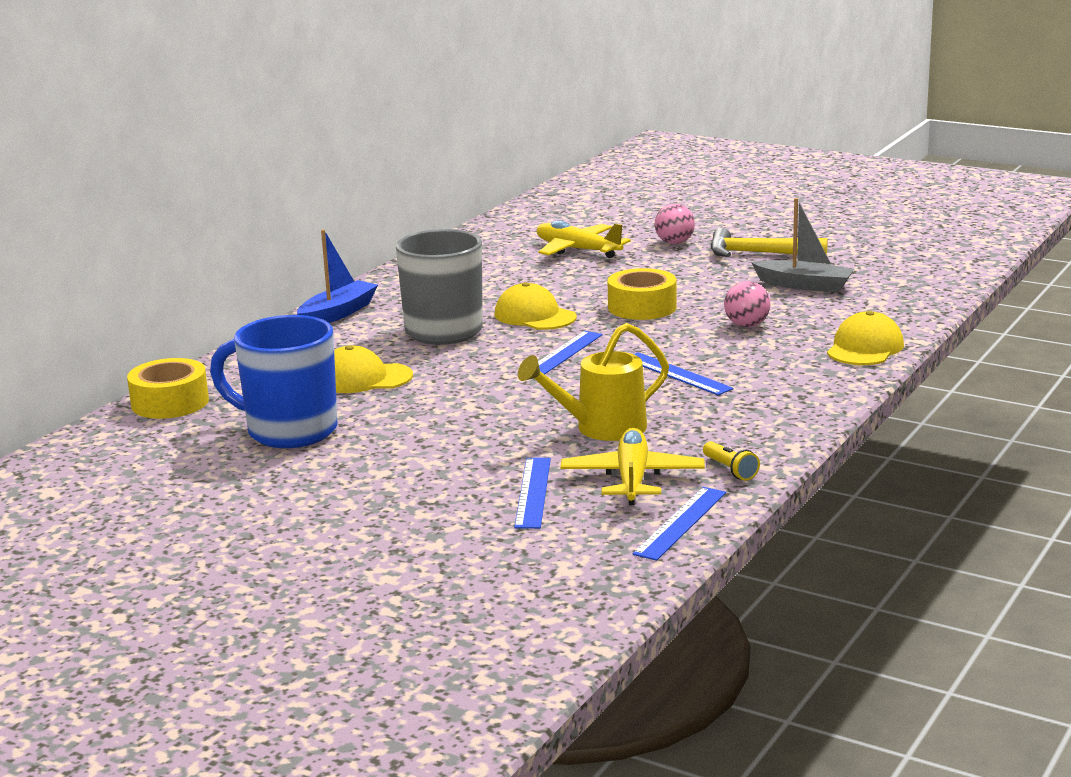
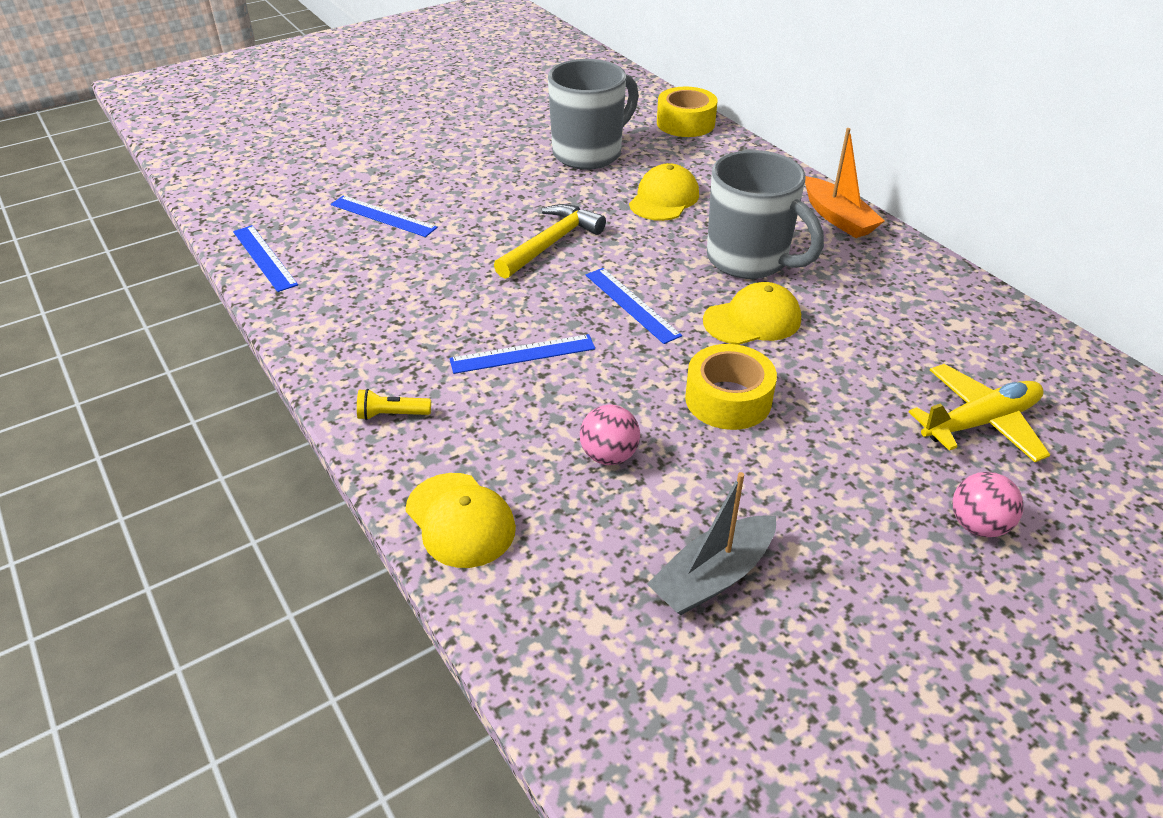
camera: 115 degrees right, 20 degrees up
(289, 431) = (589, 153): blue mug -> grey mug
(338, 313) = (838, 218): blue boat -> orange boat
(601, 429) = (451, 275): yellow watering can -> none
(632, 478) = (351, 260): yellow plane -> none
(730, 470) = (308, 308): yellow flashlight -> yellow flashlight (391, 415)
(758, 253) = (883, 594): yellow hammer -> yellow hammer (551, 243)

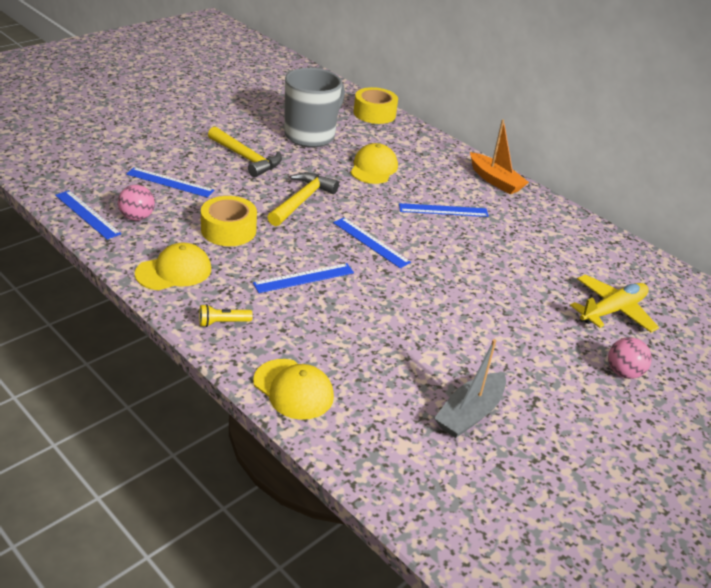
camera: 15 degrees left, 5 degrees down
(493, 184) = (246, 158): none -> yellow hammer
(609, 455) = (382, 342): pink ball -> pink ball (137, 217)
(728, 399) = (452, 303): yellow tape -> yellow tape (228, 230)
(749, 260) = (443, 210): grey mug -> blue ruler
(752, 320) = (455, 250): yellow cap -> yellow cap (174, 271)

